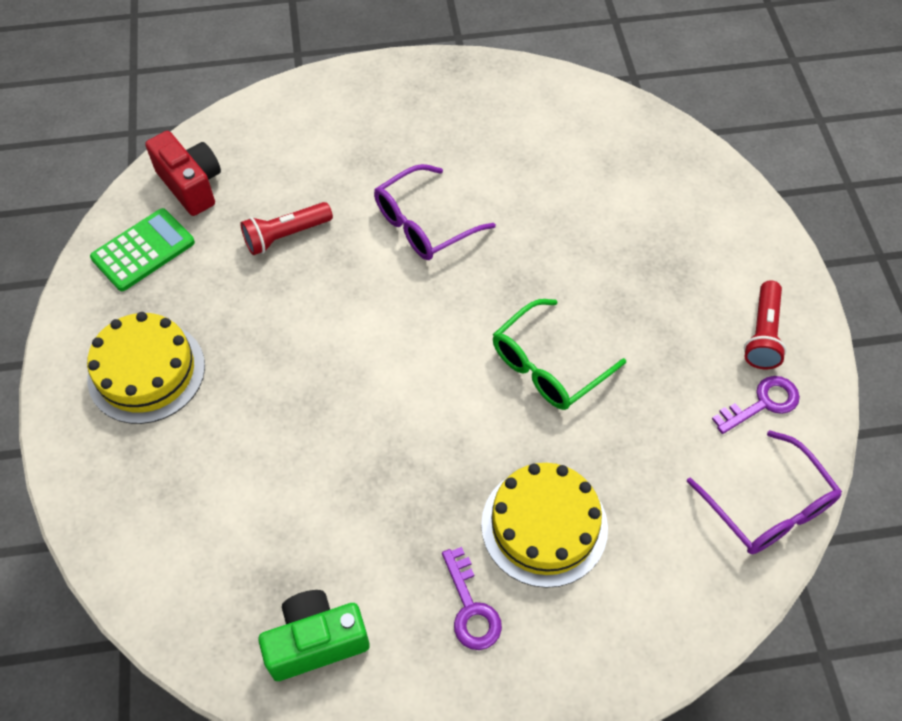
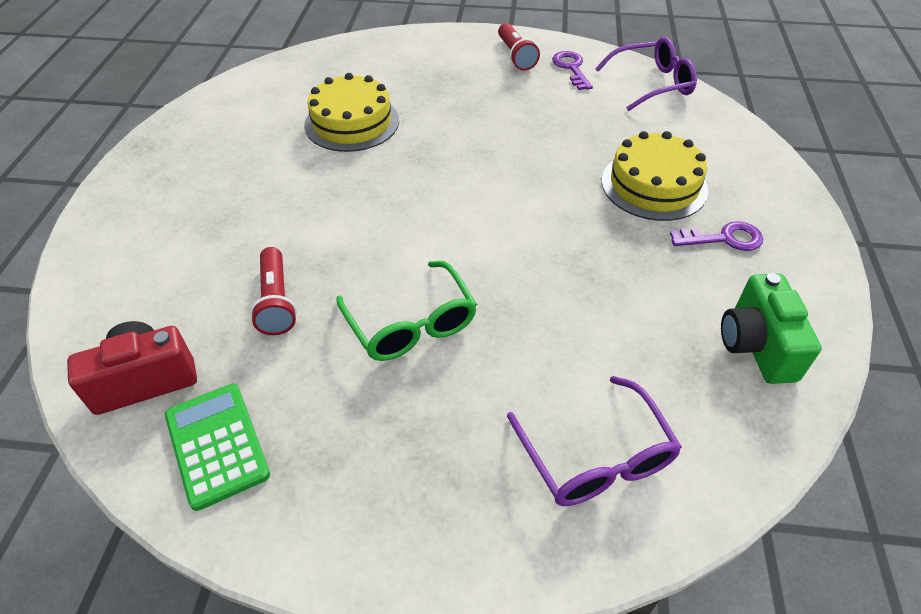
camera: 75 degrees left, 10 degrees down
(146, 372) = (405, 460): yellow cake -> yellow cake (352, 122)
(423, 224) = (322, 198): purple glasses -> purple glasses (596, 457)
(548, 366) = (507, 155): green glasses -> green glasses (411, 324)
(762, 334) = (515, 56): red flashlight -> red flashlight turned 45 degrees clockwise

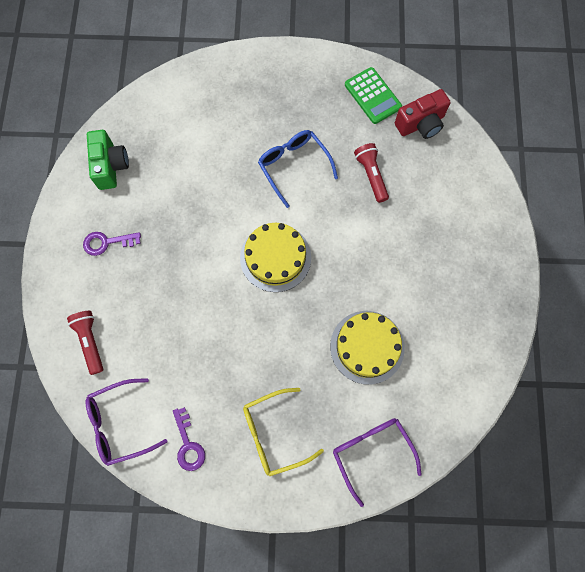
camera: 175 degrees right, 25 degrees up
(411, 324) = (293, 166): green glasses -> blue glasses
(476, 70) = (274, 433): none -> yellow glasses
(515, 56) = (239, 463): red flashlight -> red flashlight (90, 341)
(596, 457) = (201, 103): purple glasses -> purple glasses (371, 452)
(654, 185) = (142, 290): yellow cake -> yellow cake (275, 257)

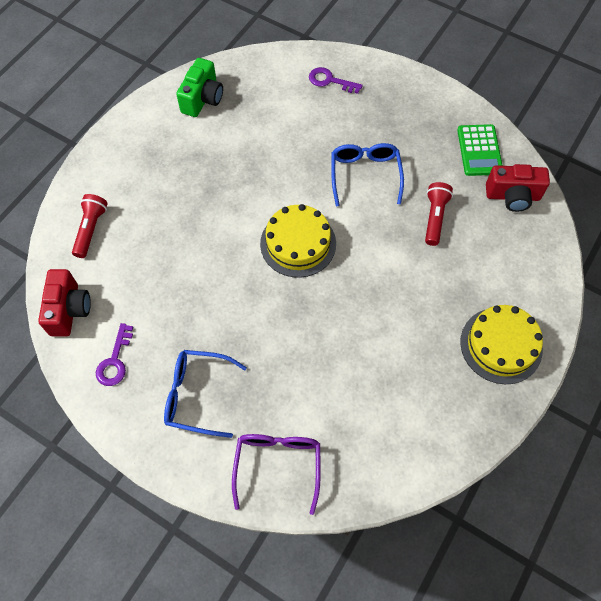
camera: 30 degrees right, 10 degrees down
(107, 242) = (158, 157): purple key -> purple key (330, 81)
(120, 424) = (69, 310): purple glasses -> red camera
(274, 433) = (197, 395): yellow glasses -> blue glasses
(367, 347) = (334, 366): yellow cake -> yellow cake (501, 345)

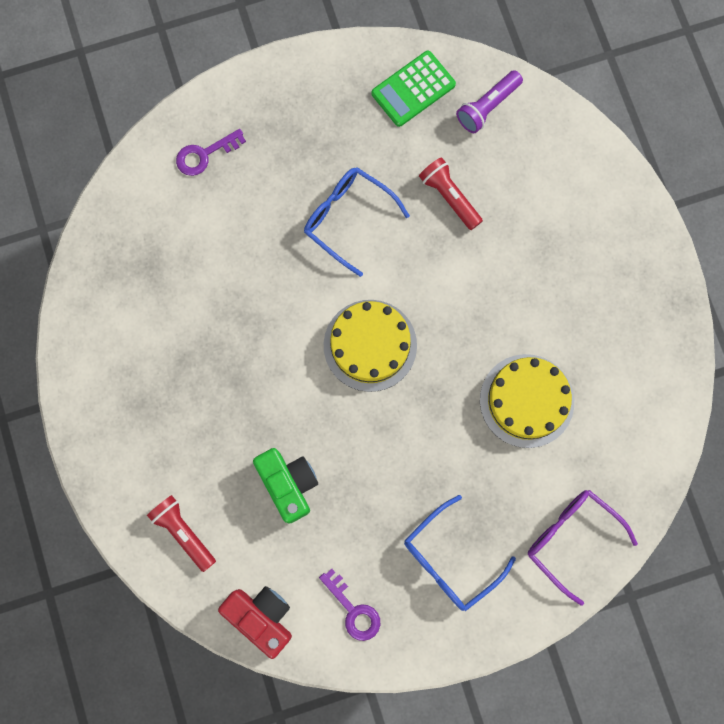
camera: 50 degrees left, 15 degrees up
(203, 99) = (113, 300): green camera -> green camera (288, 484)
(479, 150) = (413, 89): green calculator -> green calculator turned 105 degrees clockwise
(501, 345) = (619, 256): yellow cake -> yellow cake (526, 400)
(512, 196) = (487, 107): red camera -> purple flashlight

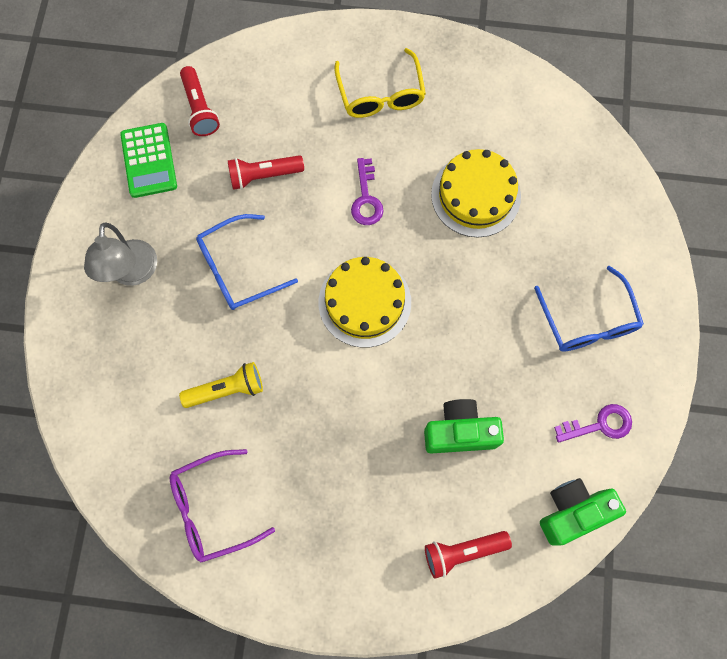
camera: 65 degrees left, 5 degrees down
(205, 155) = (106, 370): purple key -> purple key (366, 198)
(234, 263) = (227, 390): none -> yellow flashlight
(261, 616) = (573, 512): red camera -> green camera
(300, 131) = (132, 273): none -> grey lamp
(487, 107) = (199, 109): purple flashlight -> red flashlight
(571, 539) = (610, 214): purple glasses -> purple glasses (212, 508)
(587, 264) = (380, 94): none -> yellow glasses

